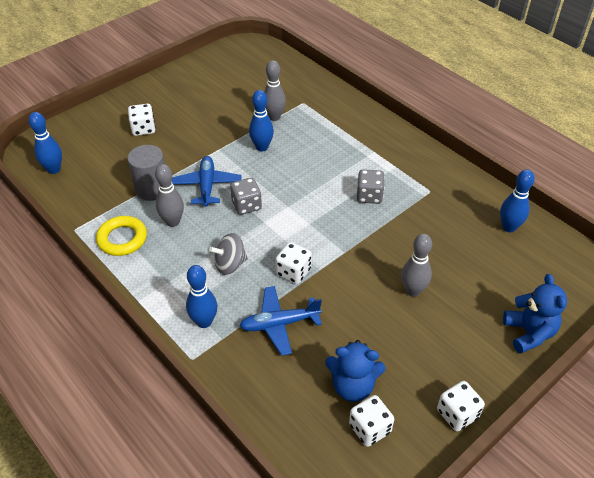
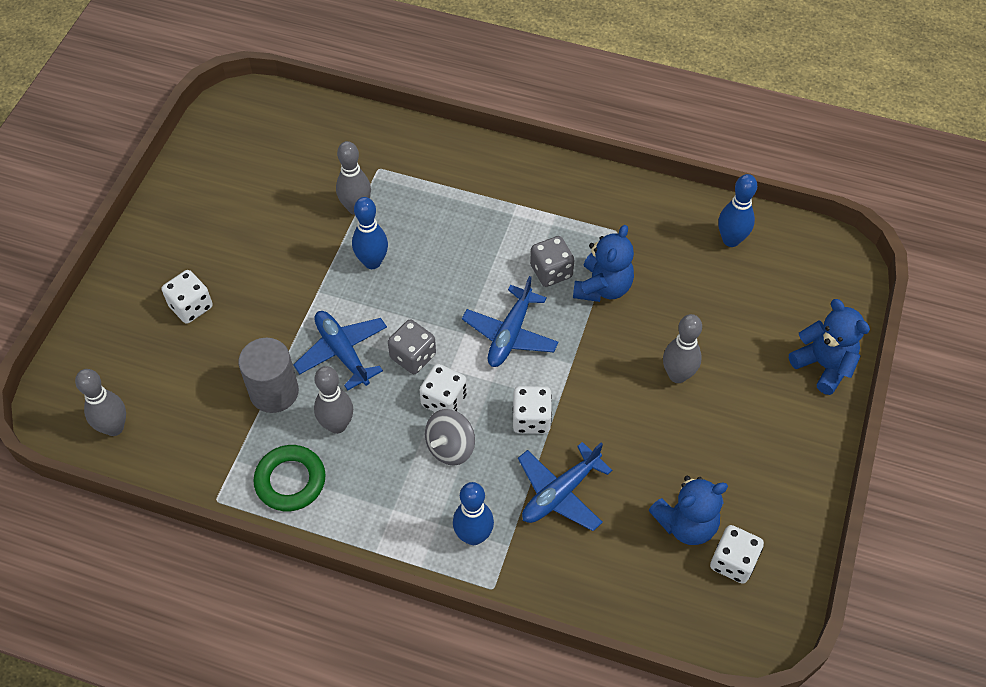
camera: 30 degrees left, 10 degrees up
(54, 169) = (114, 427): blue bowling pin -> grey bowling pin
(122, 239) = (290, 481): yellow ring -> green ring
(316, 219) = (510, 334): none -> blue plane
(397, 218) = (603, 287): none -> blue teddy bear
(457, 414) = (807, 497): white dice -> white dice (444, 400)

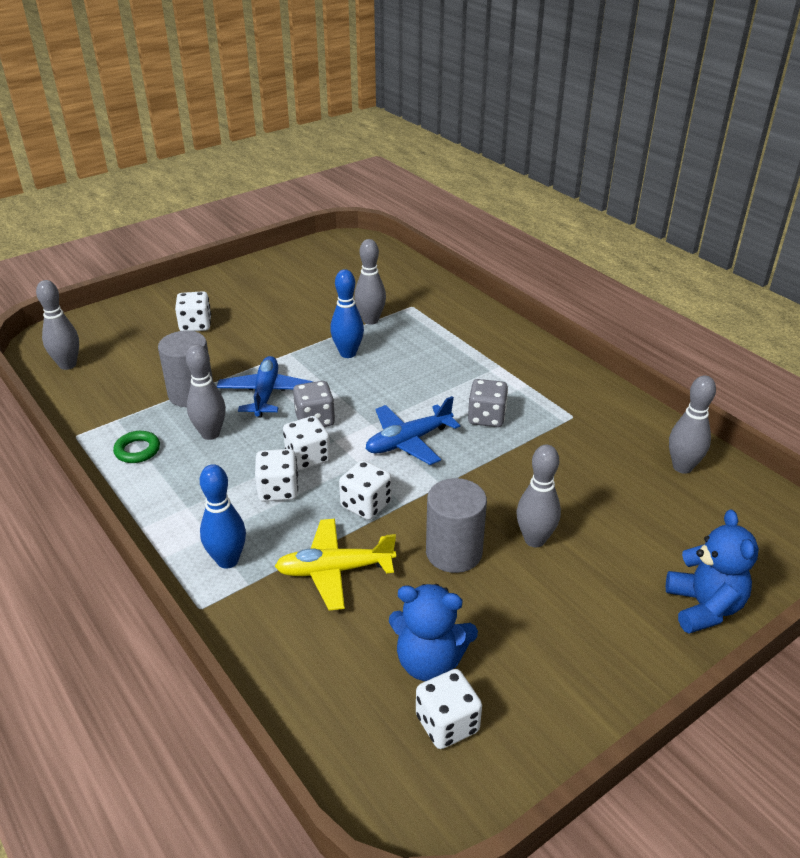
camera: 35 degrees right, 20 degrees down
(290, 481) = (137, 450): green ring -> green ring, size x0.66
(450, 447) = (278, 490): grey spinning top -> white dice
(560, 493) = (334, 570): blue plane -> yellow plane
(603, 287) = (523, 447): blue teddy bear -> none
(631, 422) = (454, 552): none -> grey cylinder
(731, 240) = (682, 467): blue bowling pin -> grey bowling pin

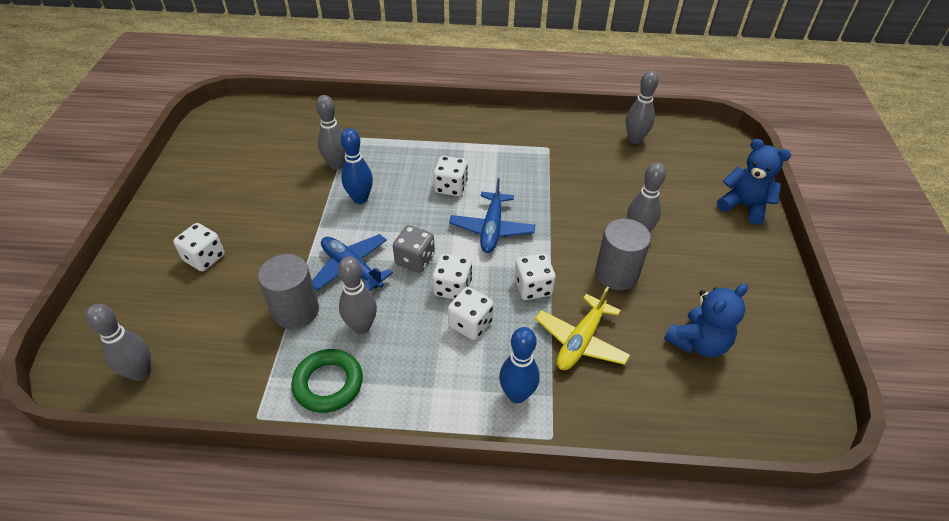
camera: 50 degrees left, 10 degrees up
(137, 450) = (328, 383): green ring -> green ring, size x1.53
(447, 724) = (752, 365): white dice -> white dice (451, 187)
(486, 417) = (508, 181): grey dice -> none

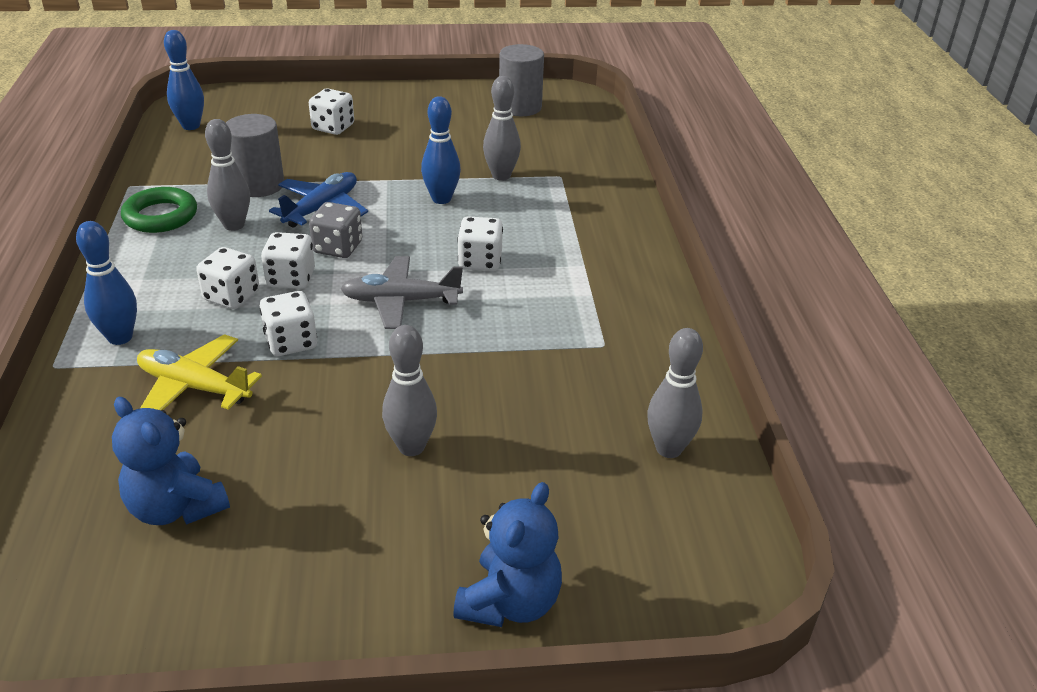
camera: 80 degrees right, 10 degrees down
(141, 372) = (191, 126): grey bowling pin -> blue bowling pin
(492, 229) = (401, 301): blue plane -> grey plane
(616, 274) = (318, 421): grey cylinder -> grey cylinder (520, 107)

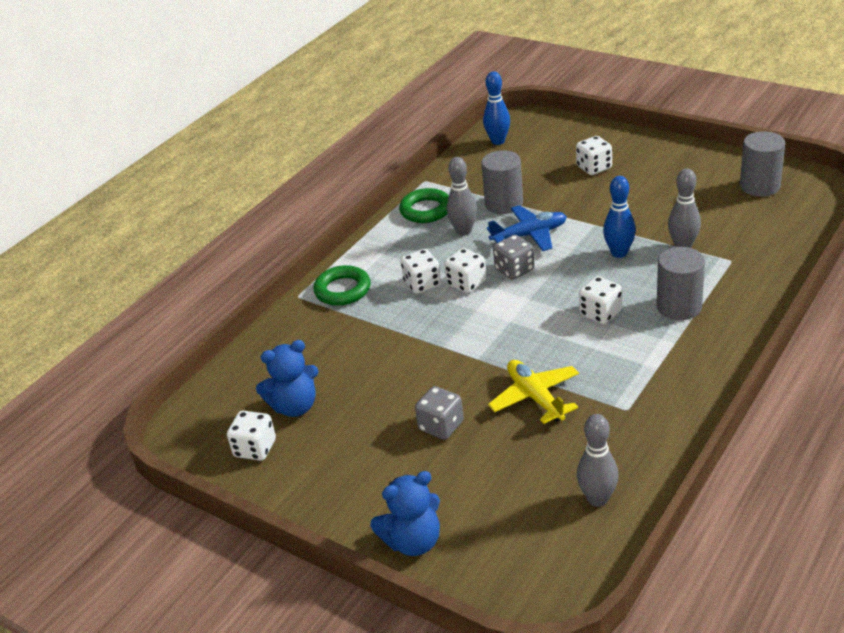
camera: 45 degrees right, 0 degrees up
(120, 337) = (342, 290): blue bowling pin -> green ring
(176, 508) = (295, 406): blue teddy bear -> blue teddy bear turned 105 degrees counterclockwise
(194, 387) = (356, 337): yellow plane -> yellow plane (535, 397)
(291, 342) = (430, 329): white dice -> white dice (255, 448)
(401, 301) = (520, 325): grey plane -> none
(411, 447) = (441, 426): grey bowling pin -> grey dice
(554, 231) = (679, 307): none -> grey cylinder

